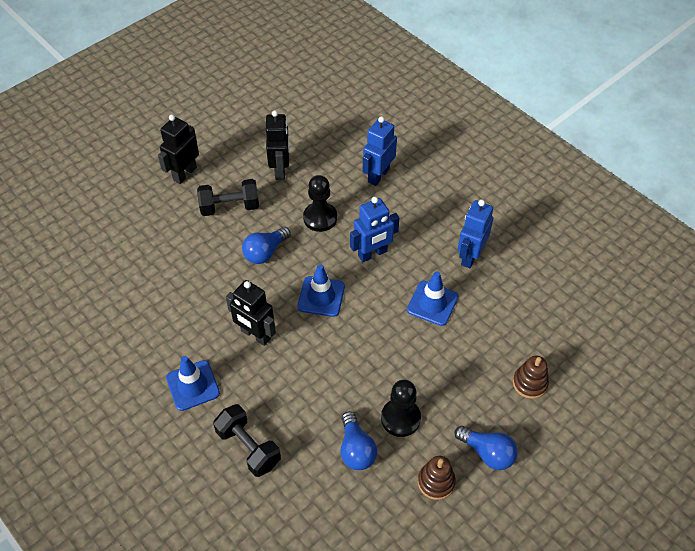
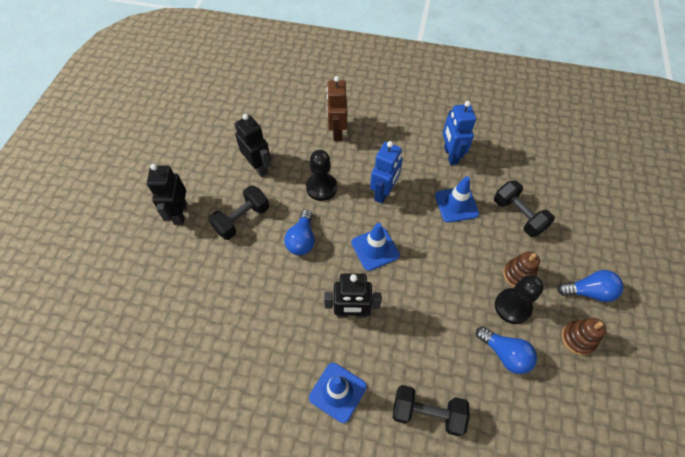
camera: 35 degrees left, 5 degrees up
(378, 175) = (337, 132): blue robot -> brown robot
(484, 348) = (518, 215): none -> black dumbbell
(530, 383) = (567, 222): brown stacking toy -> brown stacking toy (518, 274)

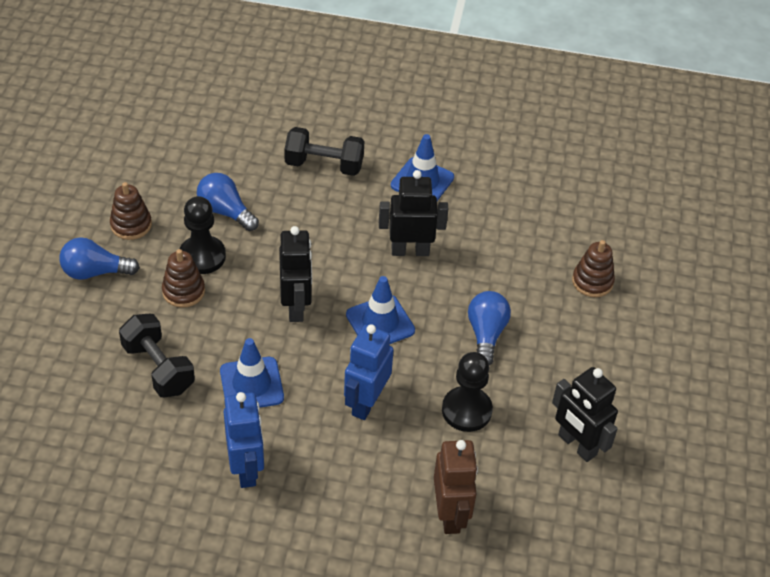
camera: 175 degrees right, 10 degrees down
(180, 213) = (676, 370): black robot -> black robot (296, 307)
(215, 284) = (592, 281): none -> brown stacking toy
(242, 219) = (580, 361): black dumbbell -> none

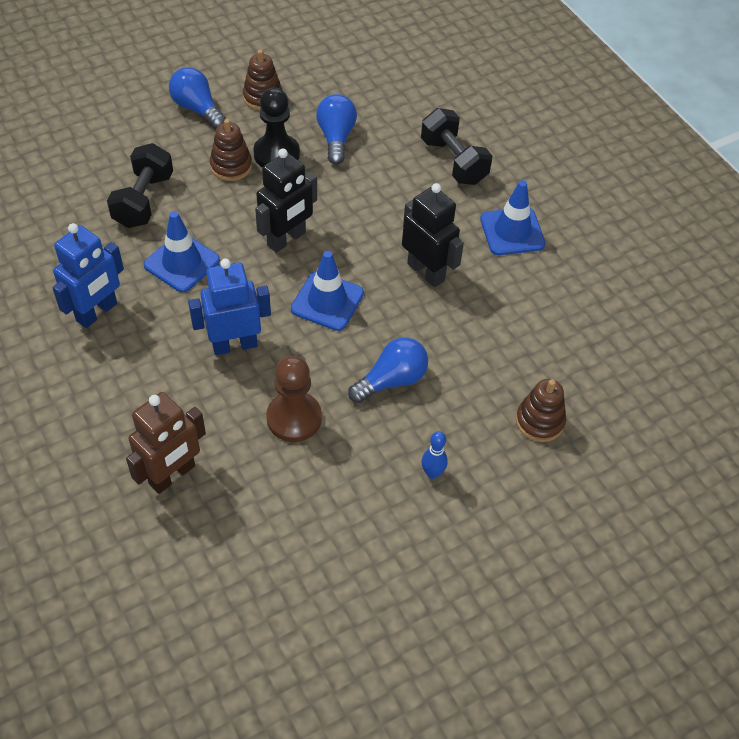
camera: 50 degrees right, 5 degrees up
(466, 410) = (294, 418): black pawn -> brown pawn
(577, 445) = (336, 524): black robot -> none
(582, 365) = (432, 473): none -> blue bowling pin

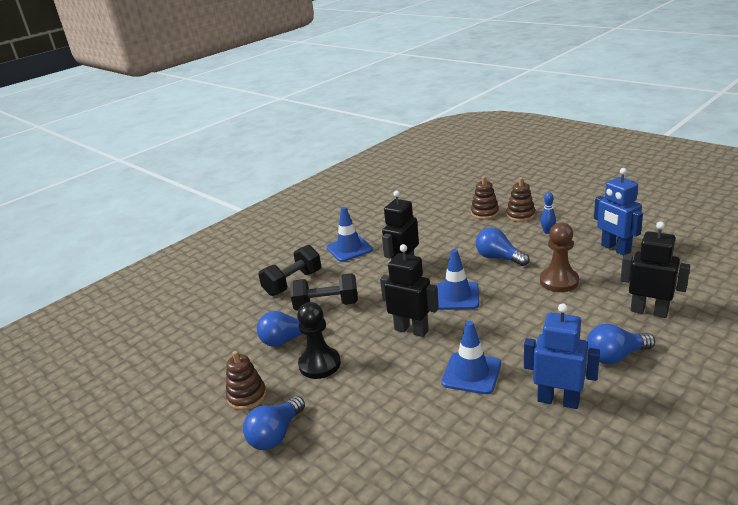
camera: 100 degrees left, 25 degrees down
(122, 394) = (615, 356): none -> blue light bulb
(143, 200) = (416, 424): black dumbbell -> black dumbbell (326, 305)
(172, 475) = (649, 311): brown robot -> black robot
(231, 166) = (346, 385): brown stacking toy -> brown stacking toy (520, 215)
(234, 345) = (526, 321): blue robot -> blue robot (615, 249)

